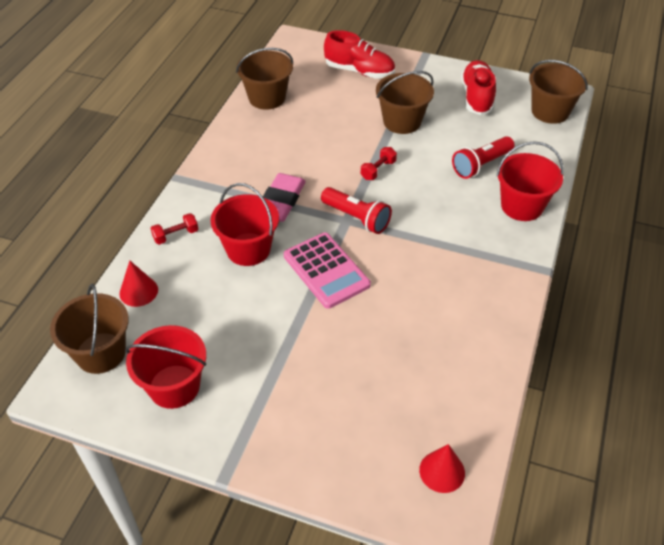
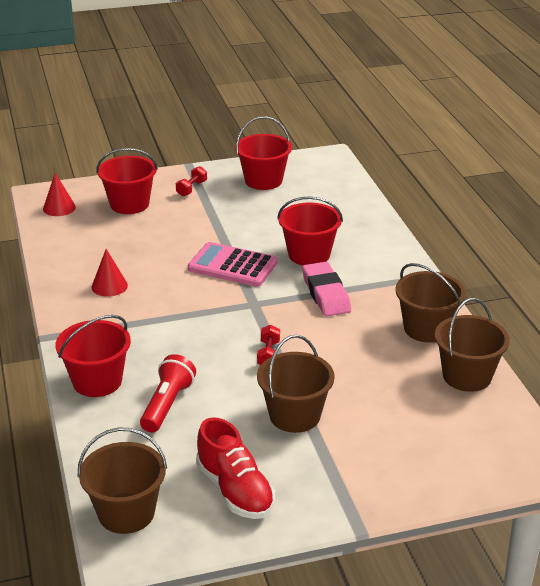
camera: 145 degrees right, 15 degrees down
(100, 353) = (329, 176): brown bucket -> brown bucket (426, 328)
(138, 291) = (352, 206): red cone -> red cone (109, 286)
(176, 235) = (375, 241): red dumbbell -> red dumbbell (191, 189)
(355, 429) = (129, 204): none -> red bucket
(356, 218) = (246, 308): red flashlight -> none
(359, 71) = (411, 458): red shoe -> none

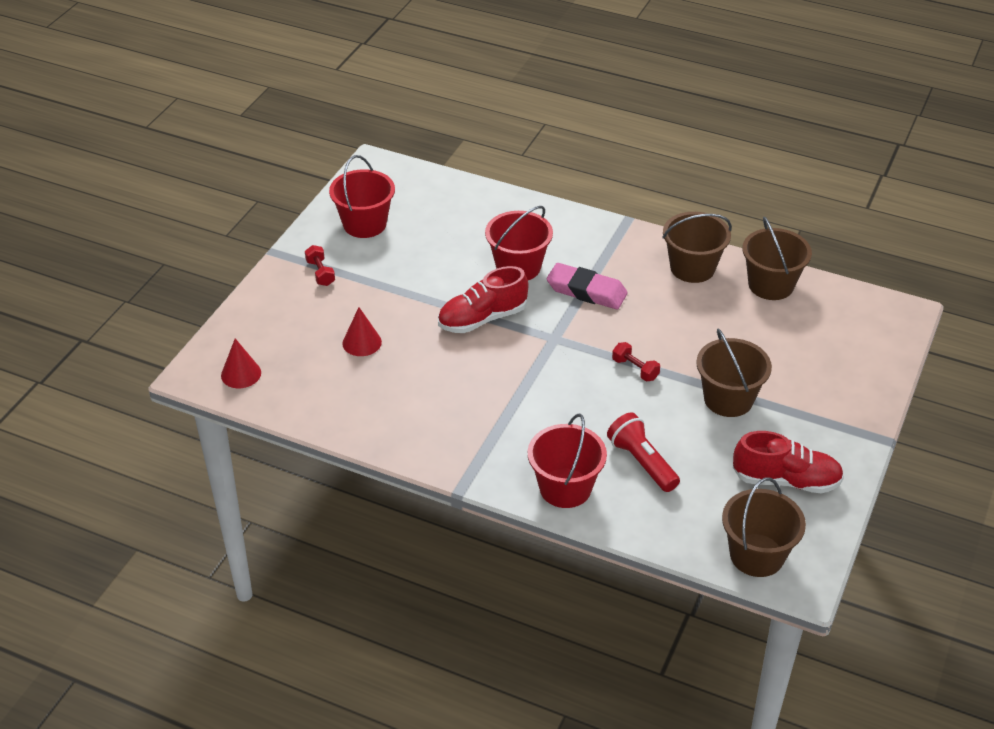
camera: 50 degrees left, 10 degrees up
(109, 286) = (424, 408): red cone -> red cone (362, 342)
(129, 204) = (296, 325): red bucket -> none
(232, 266) = (482, 318): pink calculator -> red shoe

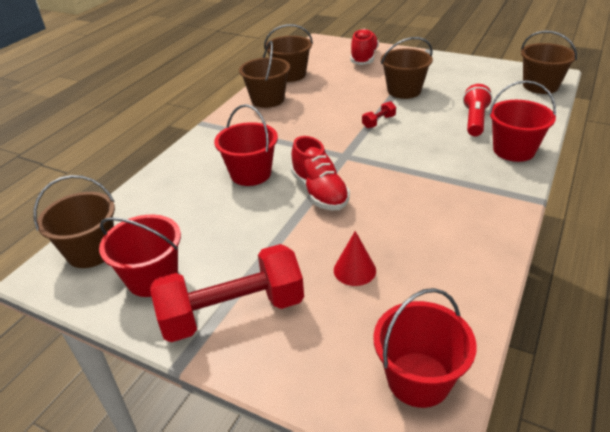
camera: 85 degrees left, 5 degrees down
(241, 374) = (418, 379): red cone -> red bucket
(320, 273) = (232, 312): red dumbbell -> red dumbbell, size x2.49
(401, 183) = (91, 251): none -> brown bucket
(586, 291) = (288, 141): pink eraser -> none
(642, 462) = (474, 120): red flashlight -> red flashlight turned 135 degrees clockwise
(786, 480) = (472, 76): red shoe -> red shoe (364, 58)

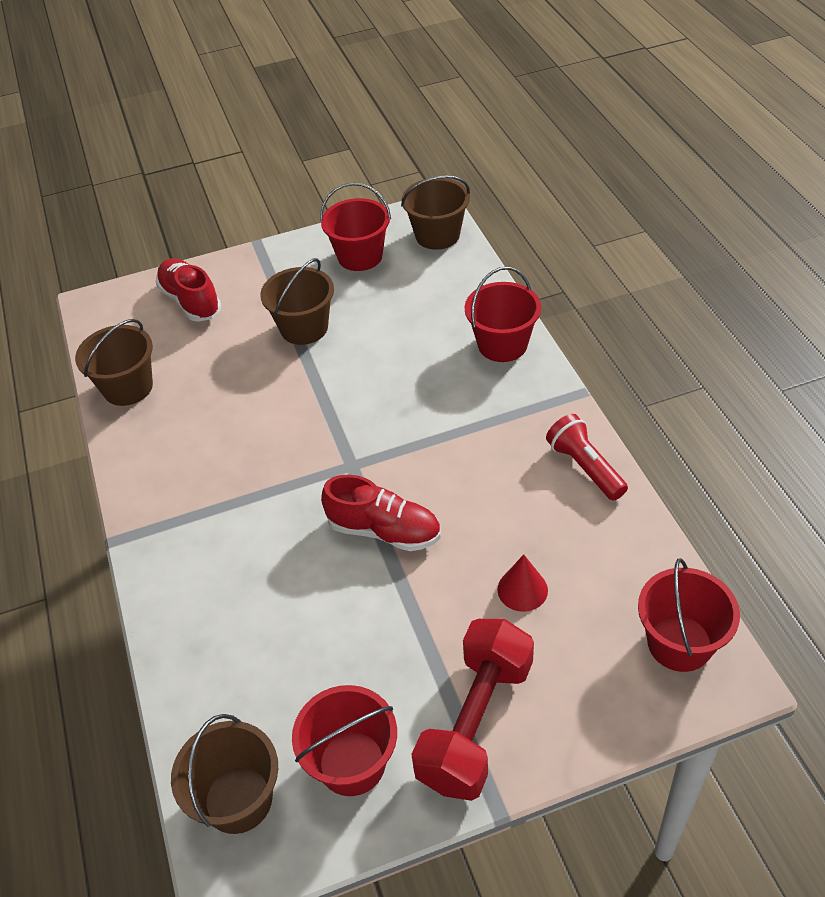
camera: 45 degrees left, 10 degrees up
(250, 174) = (280, 564): red bucket -> red bucket (360, 256)
(267, 99) = (152, 446): brown bucket -> none
(378, 122) = (331, 393): red dumbbell -> none
(474, 120) = (426, 327): red flashlight -> red flashlight (585, 467)

